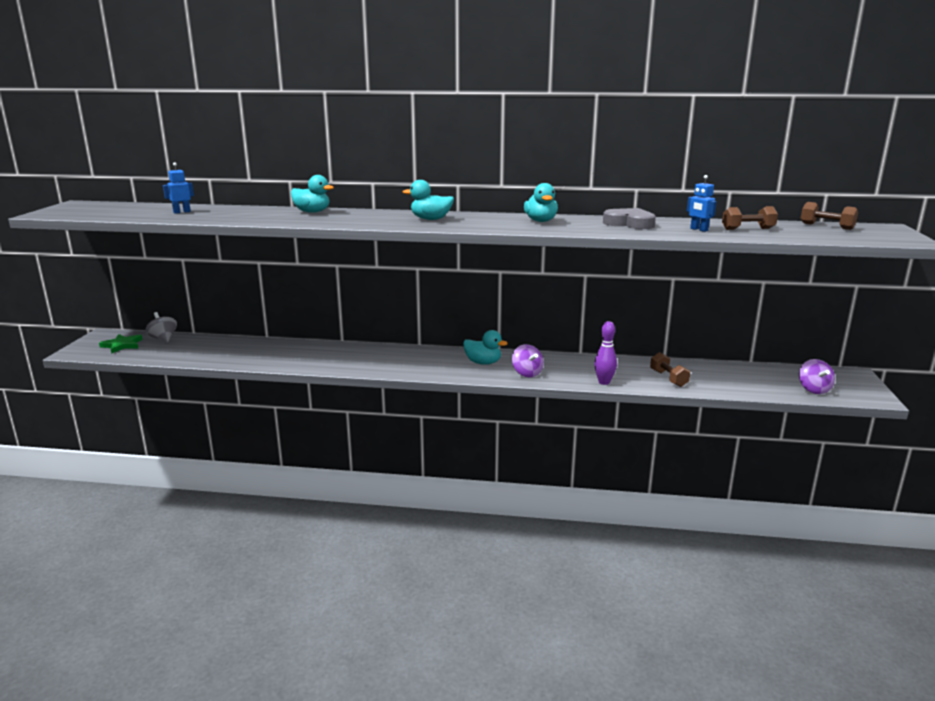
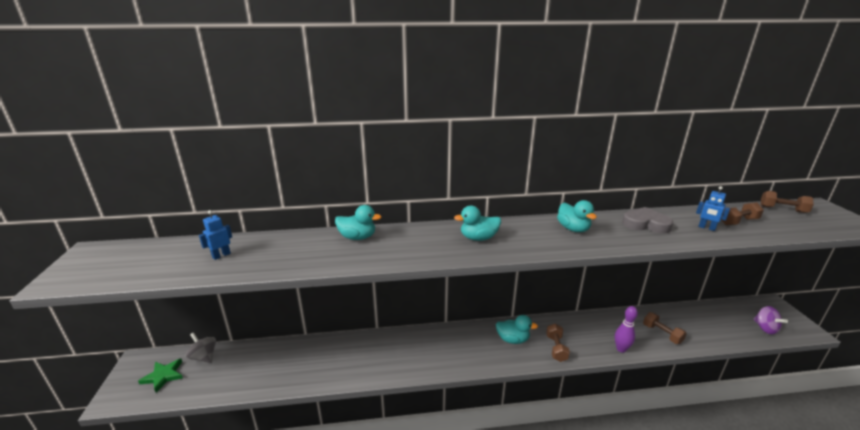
camera: 15 degrees left, 5 degrees up
(527, 373) = (556, 348): purple spinning top -> brown dumbbell

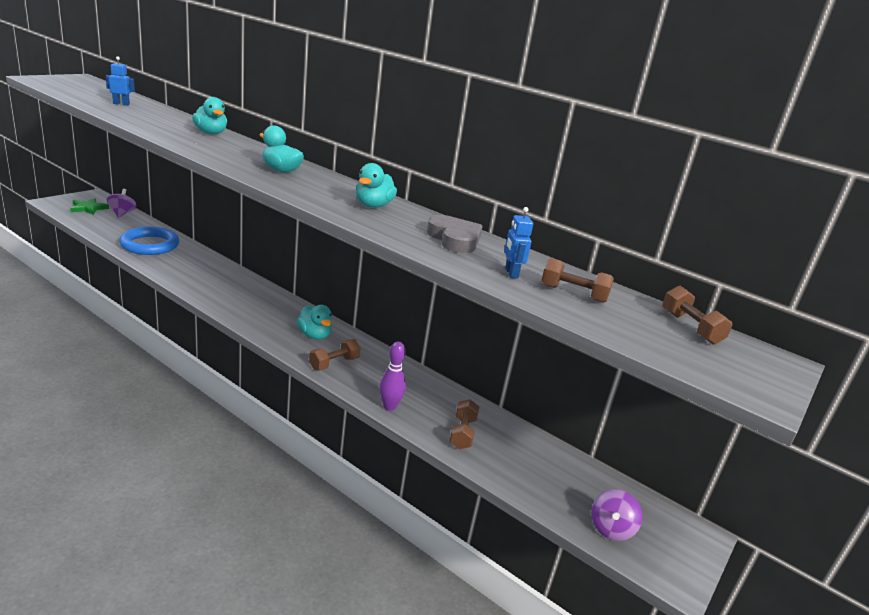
camera: 40 degrees right, 0 degrees up
(204, 357) = (122, 213): grey spinning top -> purple spinning top
(289, 365) = (150, 245): none -> blue ring

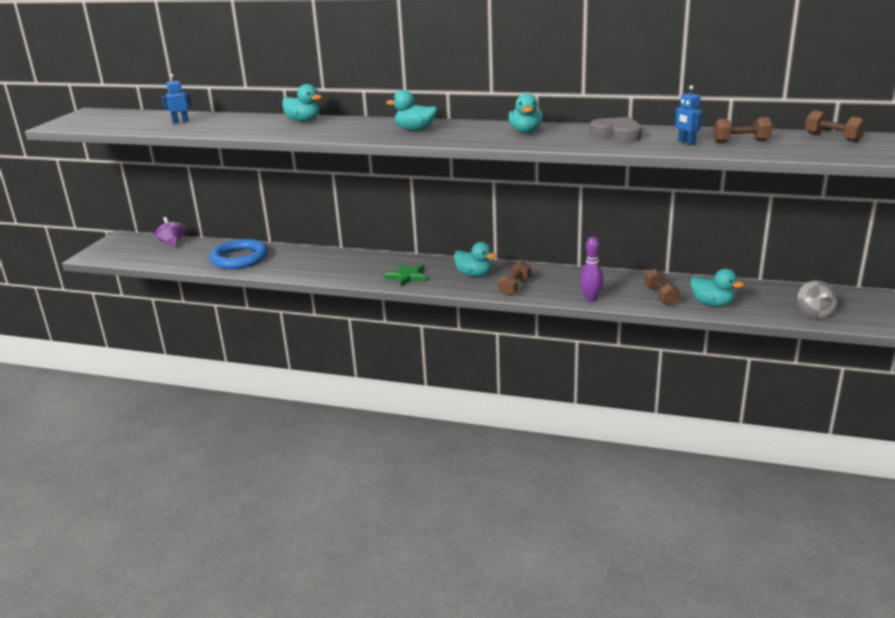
camera: 15 degrees left, 0 degrees up
(88, 208) = (134, 249): green star -> green star (407, 277)
(506, 466) = (712, 304): none -> turquoise duck
(611, 529) = (814, 313): purple spinning top -> grey spinning top

